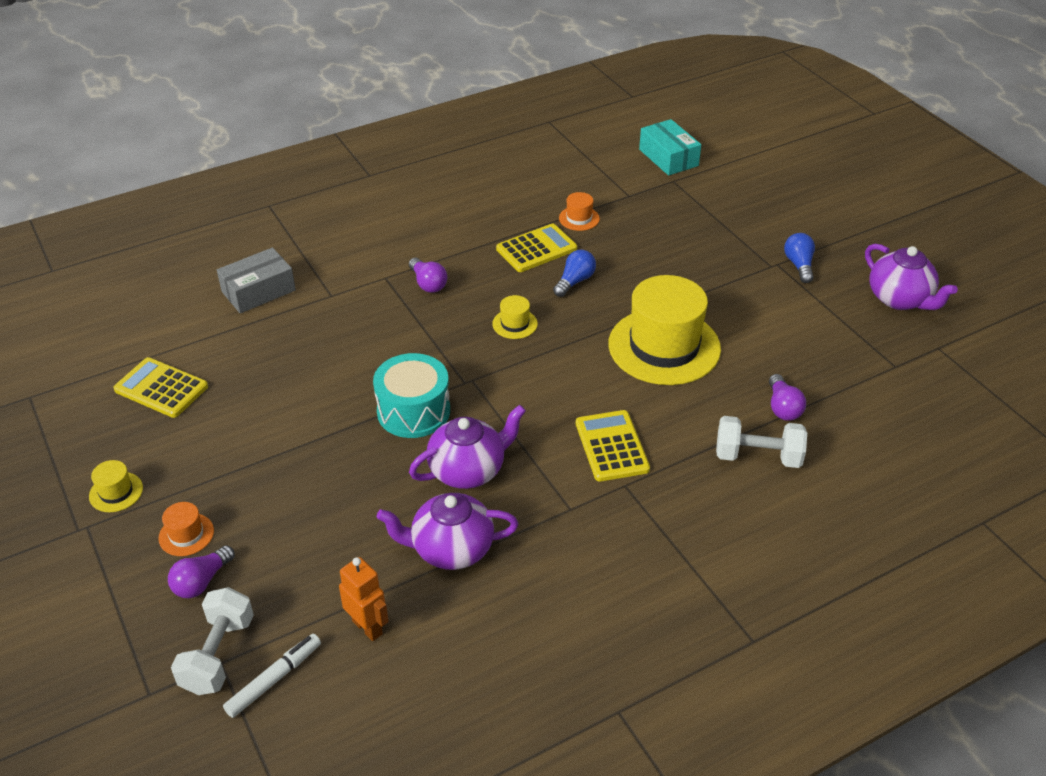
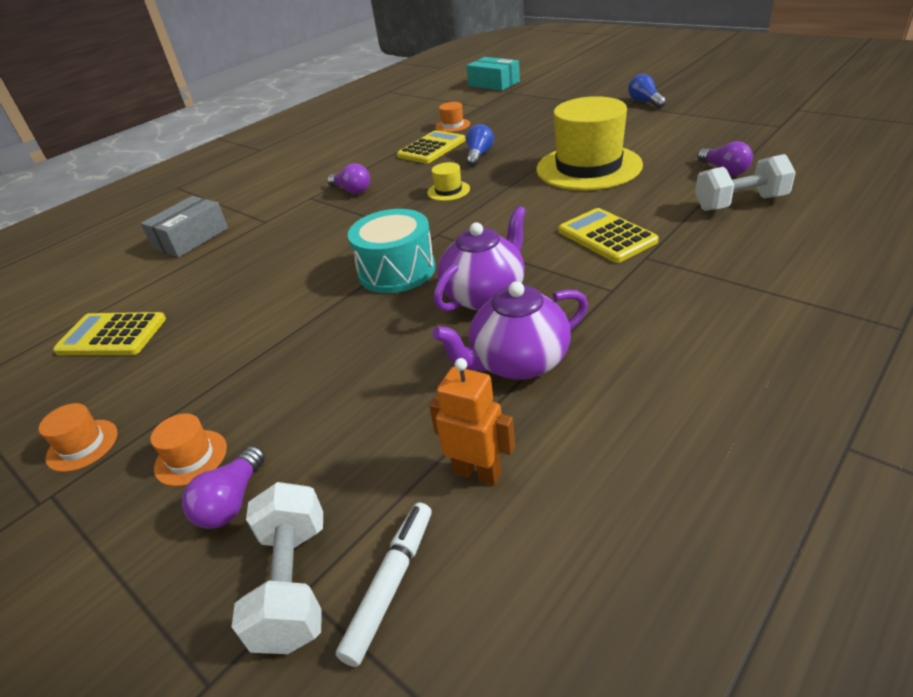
camera: 15 degrees left, 5 degrees down
(116, 492) = (82, 445): yellow hat -> orange hat
(900, 299) = (738, 97): purple teapot -> none

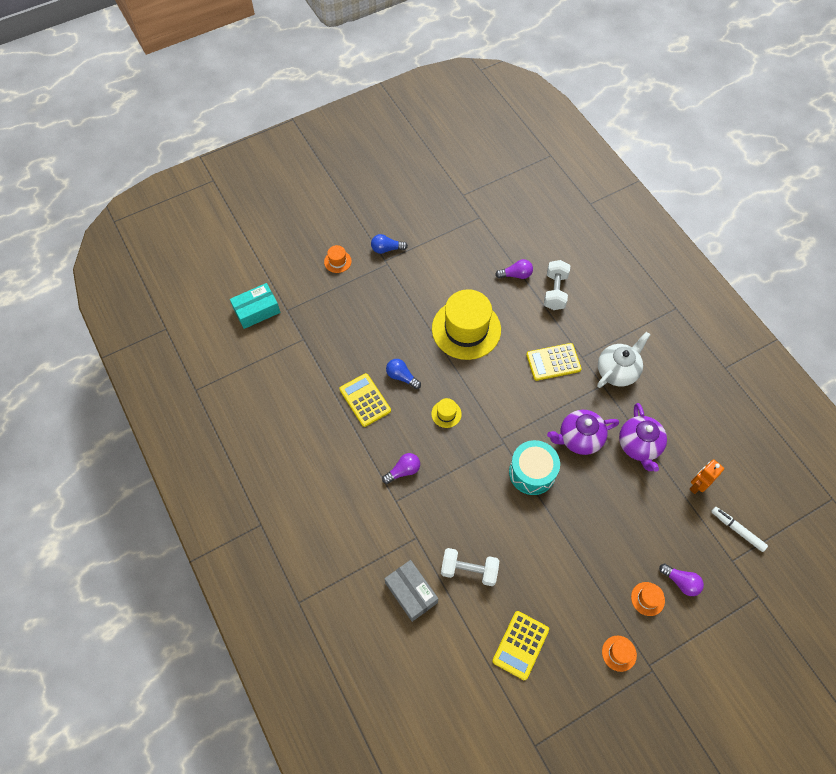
camera: 75 degrees left, 25 degrees up
(294, 584) = (727, 563): white dumbbell -> white dumbbell (469, 570)
(452, 125) = (329, 372): orange hat -> orange hat (337, 261)
(485, 295) = (579, 438): purple teapot -> purple teapot turned 75 degrees counterclockwise
(657, 297) = (617, 371): none -> white teapot

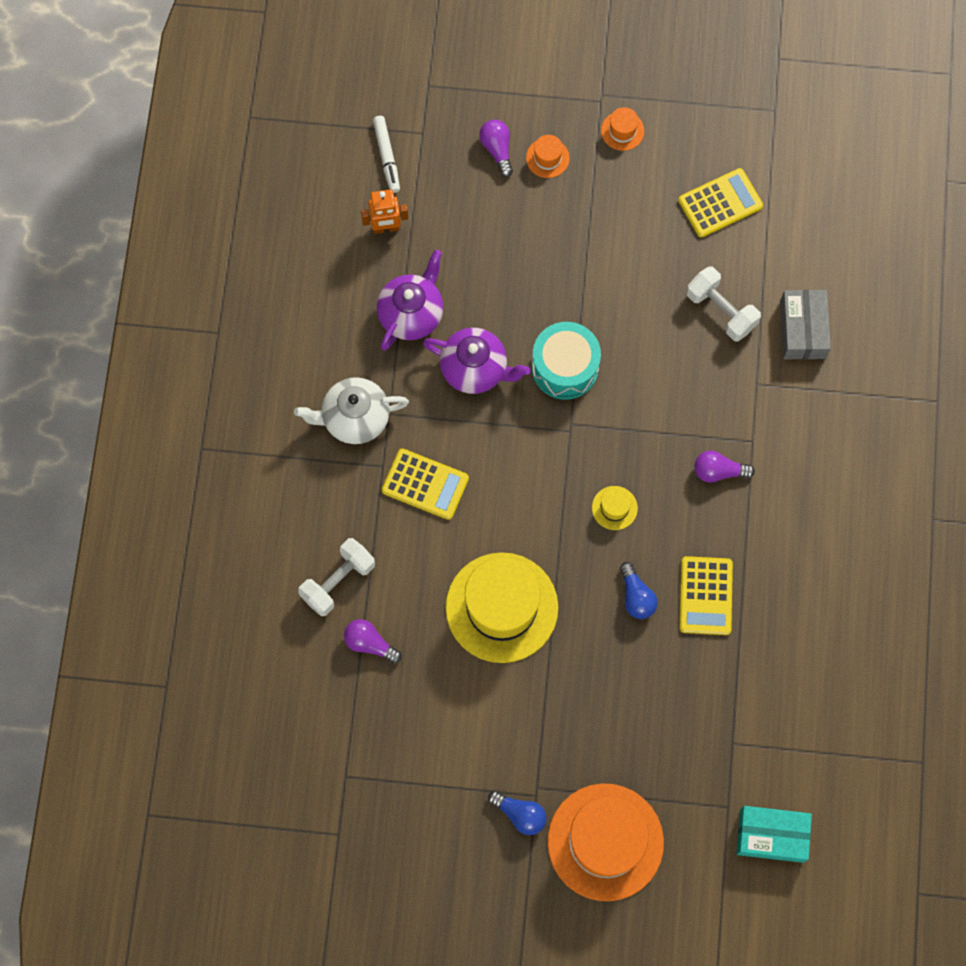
camera: 145 degrees left, 10 degrees up
(337, 261) = (605, 842): orange hat -> orange hat, size x2.42

